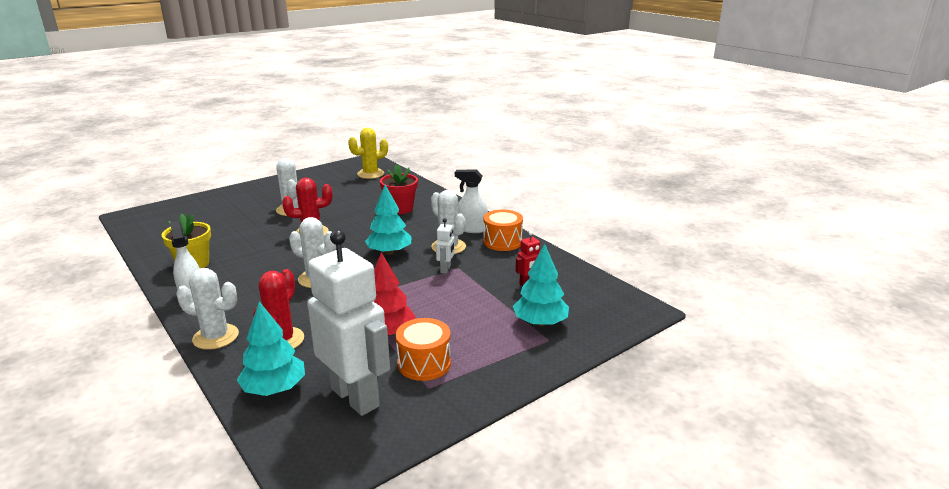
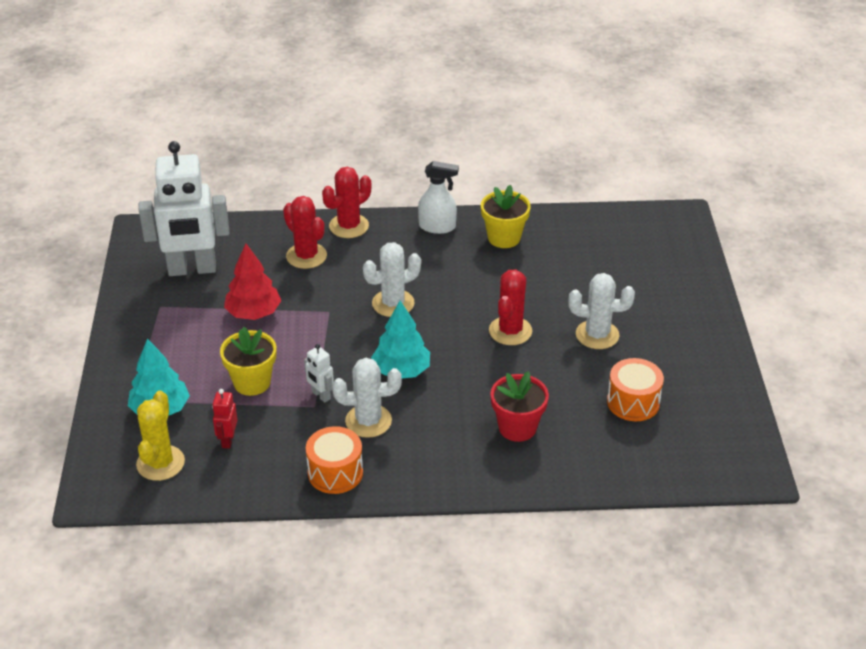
camera: 125 degrees right, 15 degrees up
(216, 337) = (349, 226): white cactus -> red cactus
(274, 389) = (246, 237): turquoise tree -> none
(370, 174) = (682, 450): yellow cactus -> yellow cactus (160, 463)
(424, 363) = (189, 316): orange drum -> orange drum (633, 402)
(465, 298) = (252, 382): none -> yellow flower pot
(471, 229) = (395, 464): white spray bottle -> none

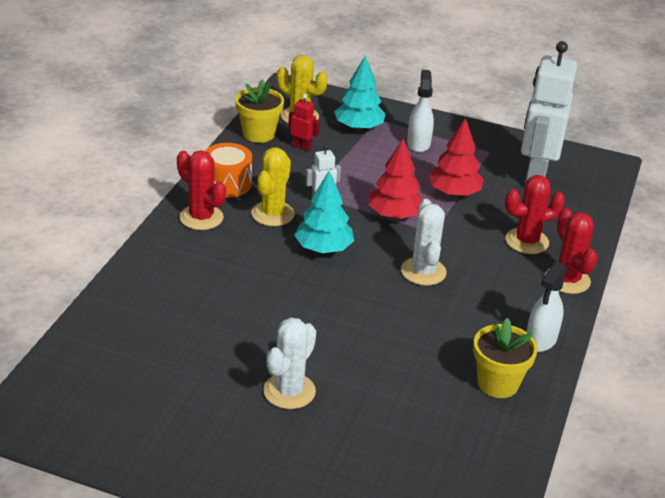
camera: 110 degrees right, 5 degrees down
(171, 357) = (418, 143): none -> white spray bottle
(252, 382) = (361, 172): yellow flower pot -> yellow flower pot (258, 134)
(316, 341) = (394, 215): none -> red tree
(368, 421) = (272, 214): white cactus -> yellow cactus
(510, 331) = (335, 332): red cactus -> red cactus (201, 217)
(517, 427) = (200, 289): red flower pot -> none
(633, 402) = (173, 375): orange drum -> none

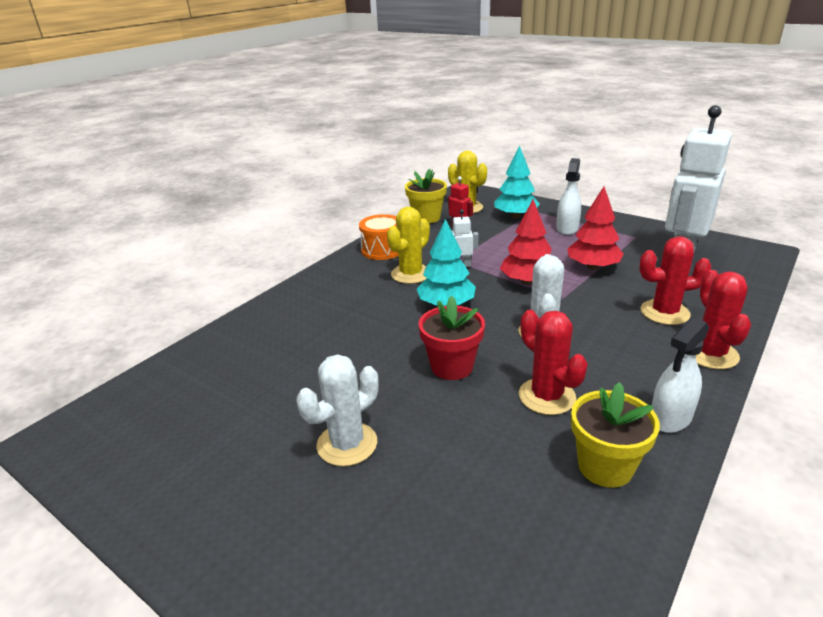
camera: 20 degrees right, 5 degrees down
(201, 217) = (346, 273): red cactus -> red cactus (547, 396)
(352, 313) = (452, 366): none -> red flower pot

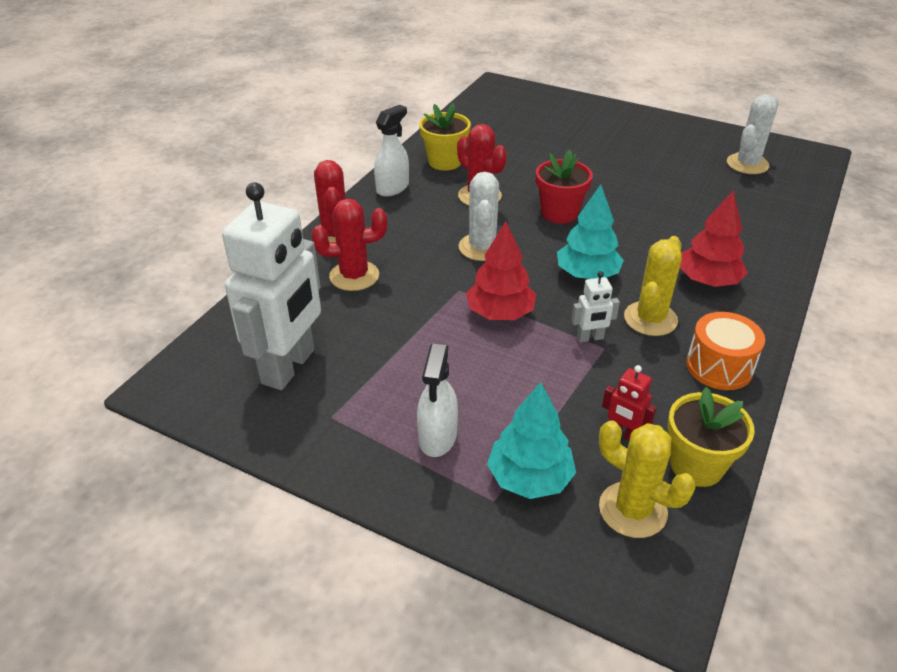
camera: 170 degrees right, 10 degrees up
(347, 444) = (612, 163): white cactus -> white cactus (747, 164)
(592, 267) = (414, 343): red tree -> red tree (707, 281)

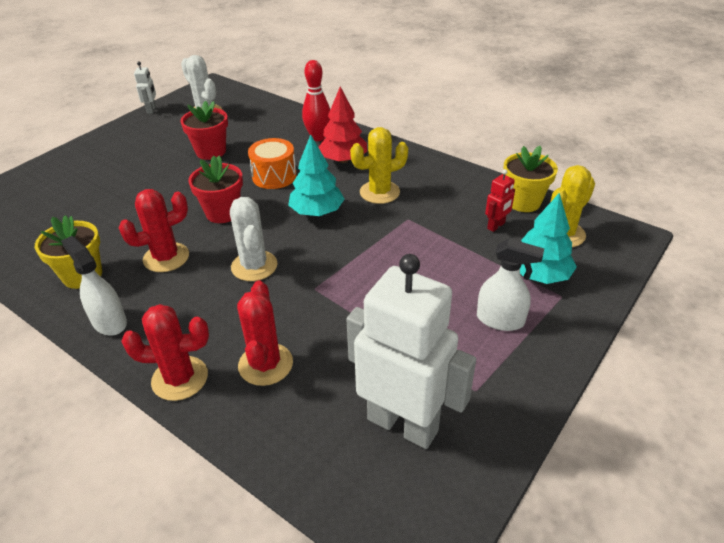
camera: 80 degrees left, 0 degrees up
(482, 247) = (254, 266): white cactus -> white cactus turned 60 degrees clockwise
(500, 313) = (354, 266): red tree -> none
(590, 338) = (395, 223): white robot -> white robot (151, 110)
(650, 319) = (379, 192): yellow cactus -> yellow cactus turned 60 degrees counterclockwise
(667, 184) = (211, 152): none -> red flower pot
(719, 366) = (434, 175): orange drum -> orange drum (274, 176)
(748, 254) = (318, 137): none -> red bowling pin

